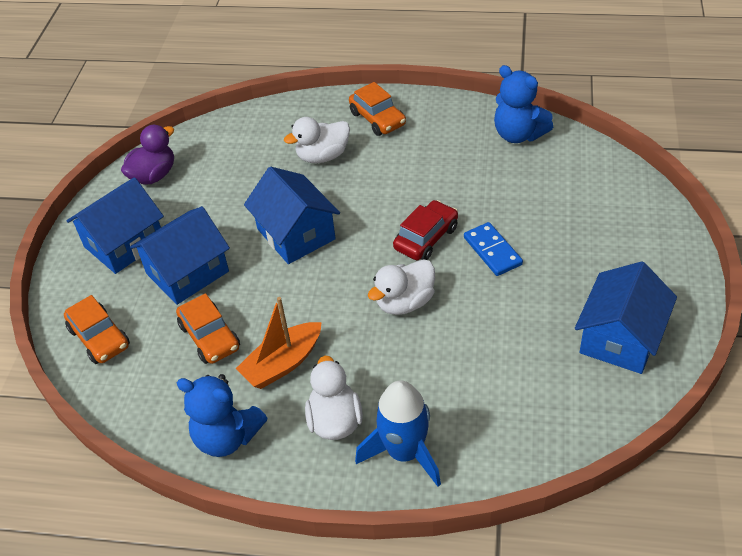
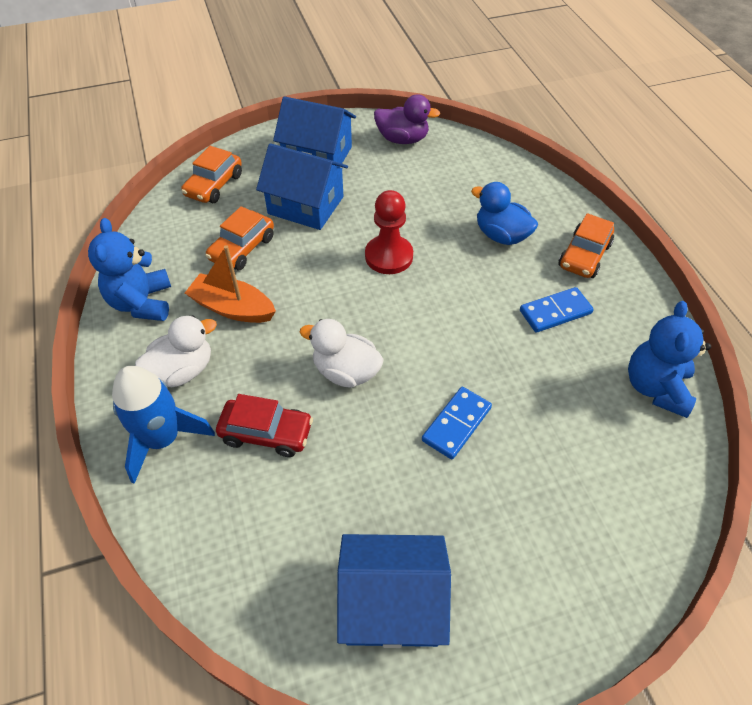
camera: 60 degrees right, 5 degrees up
(296, 234) = (389, 256): blue house -> red pawn
(323, 156) = (501, 235): white duck -> blue duck
(422, 157) = (555, 312): none -> blue domino
(426, 238) = (441, 358): red car -> red car (266, 433)

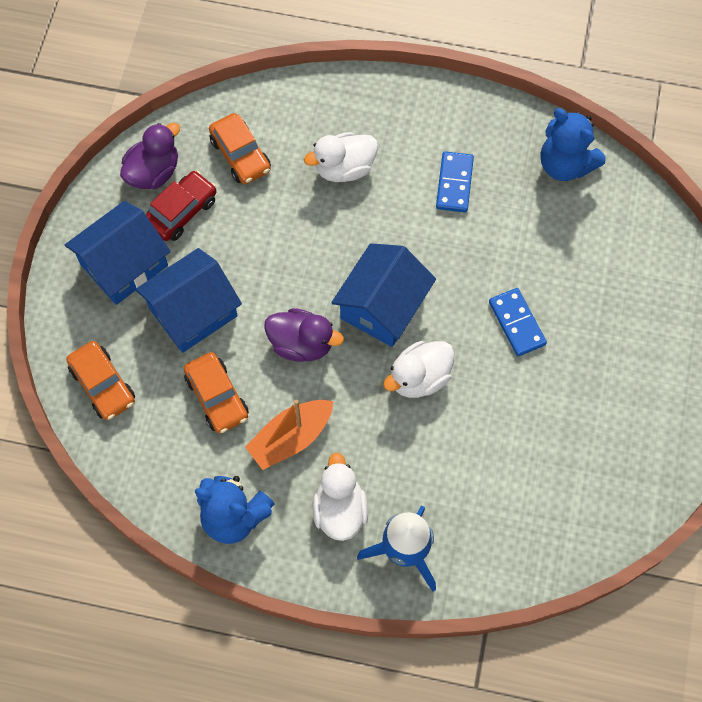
camera: 60 degrees left, 15 degrees up
(266, 433) = (445, 468): red car -> red car (181, 211)
(323, 278) = (301, 344): none -> purple duck
(389, 256) = (310, 275): red pawn -> none
(392, 603) = (631, 446): blue house -> blue house (383, 306)
(501, 235) = (344, 168): blue duck -> white duck
(584, 256) = (409, 120): orange car -> orange car (240, 155)

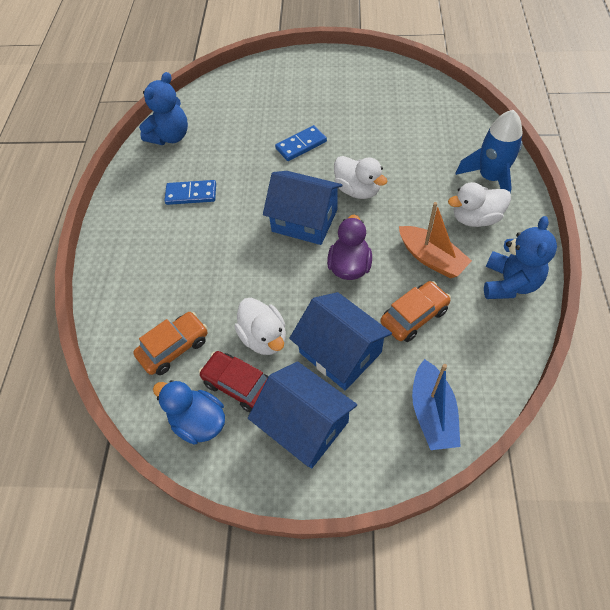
camera: 95 degrees left, 10 degrees down
(103, 385) = (432, 412): orange car -> blue boat
(153, 172) = (198, 421): purple duck -> blue duck
(344, 168) = (182, 266): white duck -> white duck (264, 337)

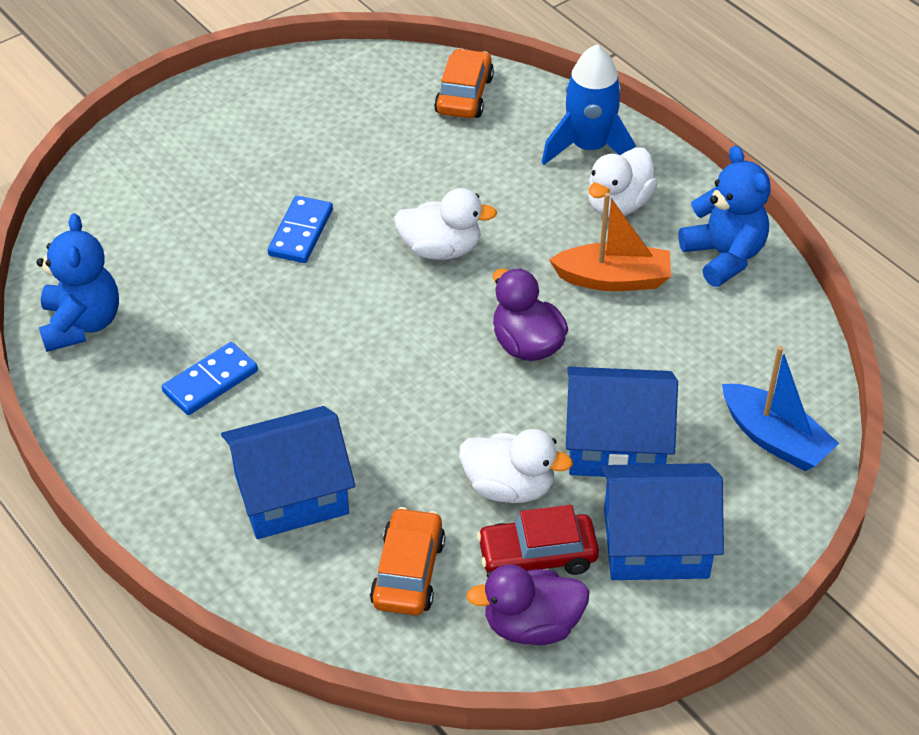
camera: 45 degrees left, 10 degrees down
(198, 421) = (531, 625): blue duck -> purple duck
(304, 220) = (411, 324): blue house -> blue house (291, 494)
(414, 316) = (658, 354): orange car -> orange car (464, 95)

